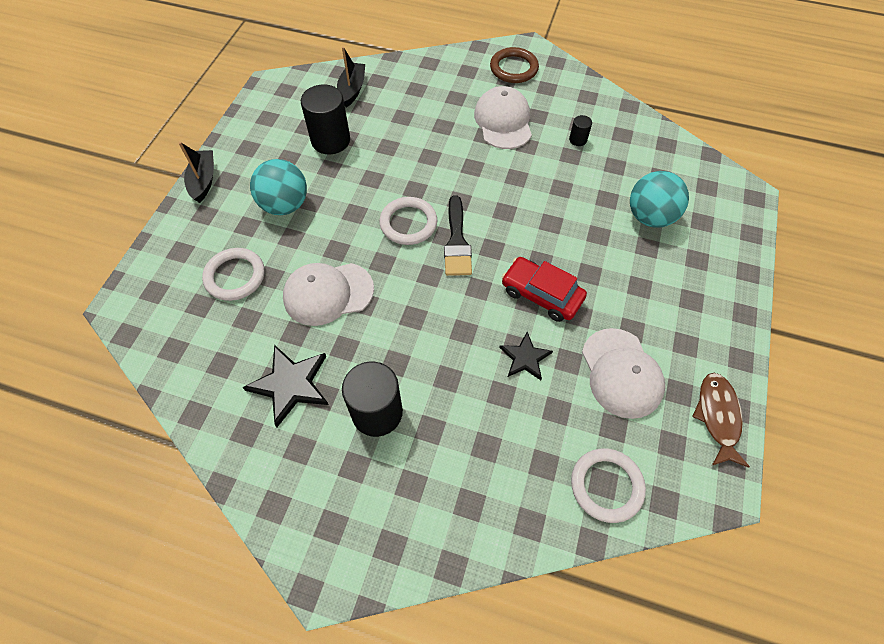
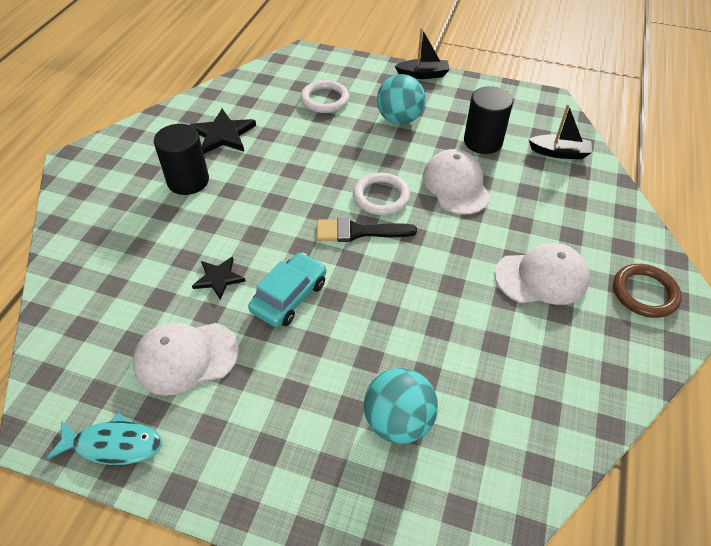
camera: 90 degrees right, 10 degrees down
(328, 293) = (304, 149): white cap -> white cap (456, 185)
(541, 294) = (289, 296): red car -> turquoise car
(578, 140) = (525, 353): black cylinder -> none
(606, 486) = (76, 330): white ring -> none
(717, 417) = (114, 444): brown fish -> turquoise fish

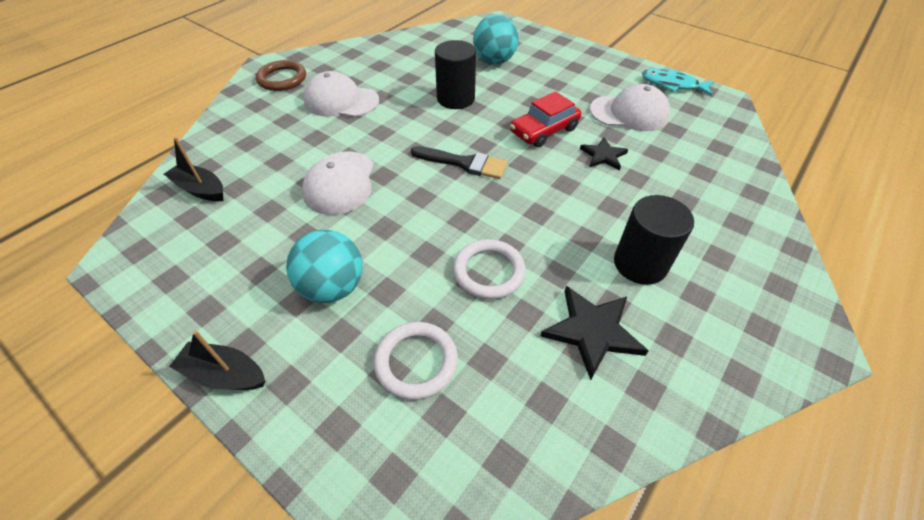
camera: 160 degrees left, 0 degrees up
(289, 296) = (544, 130): turquoise car -> red car
(381, 197) = (423, 189): white ring -> white ring (489, 272)
(483, 142) = (263, 224): black cylinder -> black cylinder (455, 99)

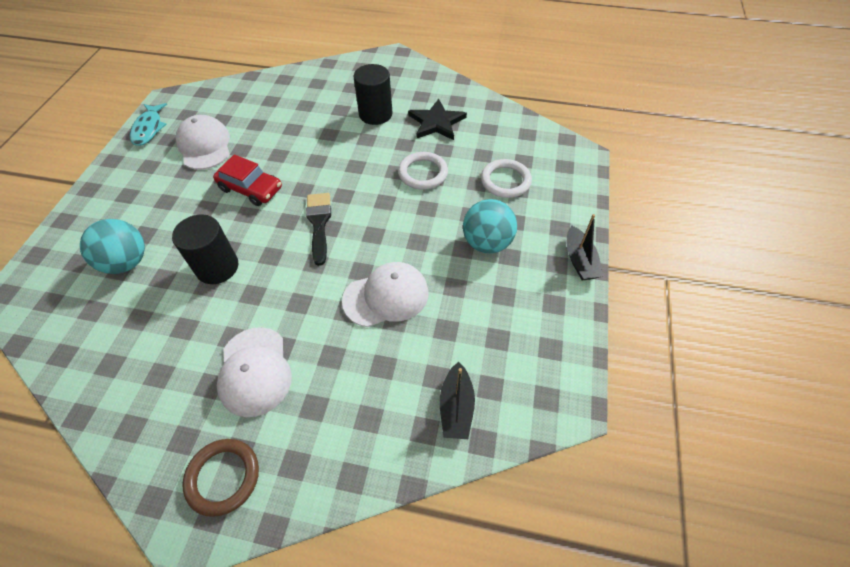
camera: 115 degrees left, 5 degrees up
(603, 155) = (272, 148): black star -> none

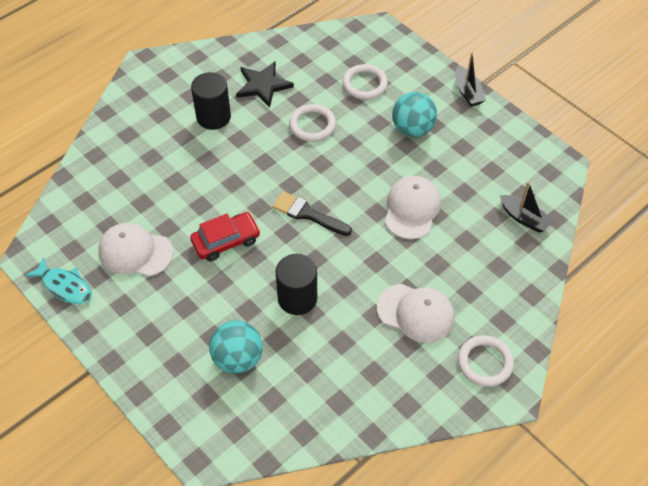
camera: 55 degrees left, 0 degrees up
(223, 477) = (485, 362): brown ring -> white ring
(579, 260) = (467, 92): black boat -> black boat turned 45 degrees clockwise

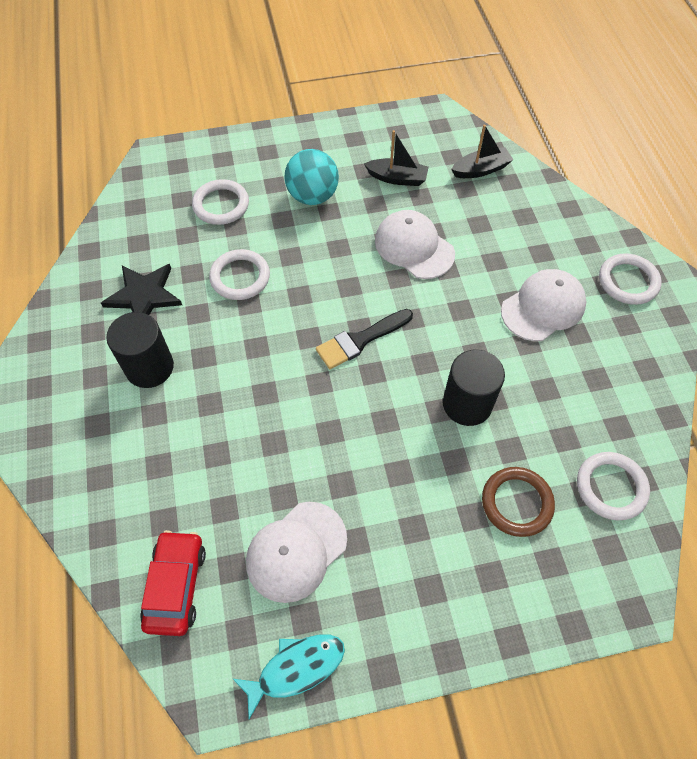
camera: 60 degrees left, 5 degrees up
(226, 241) = (345, 439): red car -> red car (176, 586)
(238, 359) = (517, 503): turquoise ball -> brown ring
(285, 413) = (611, 487): none -> white ring
(467, 92) = (300, 132): black boat -> black boat (397, 178)

